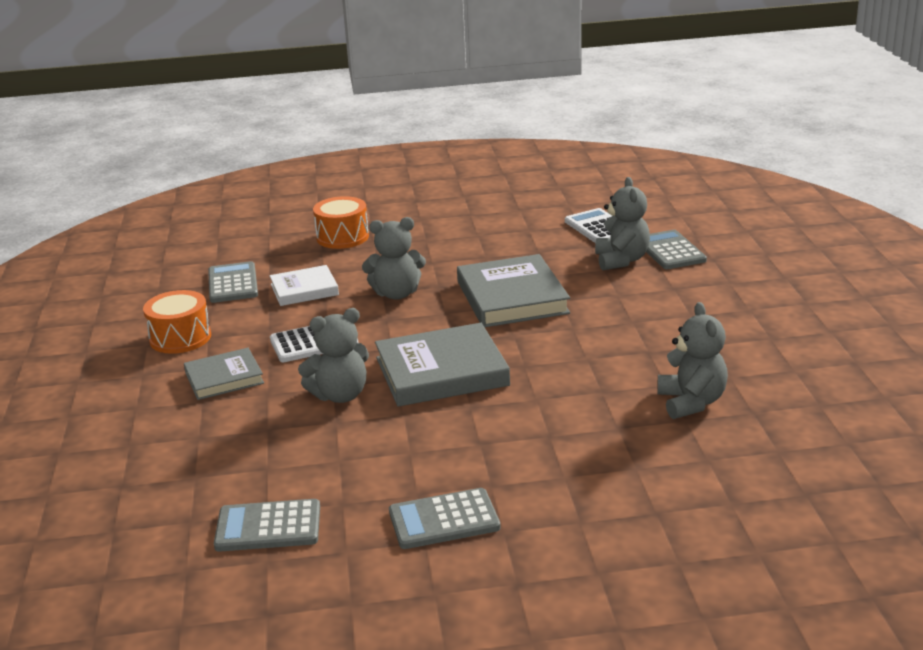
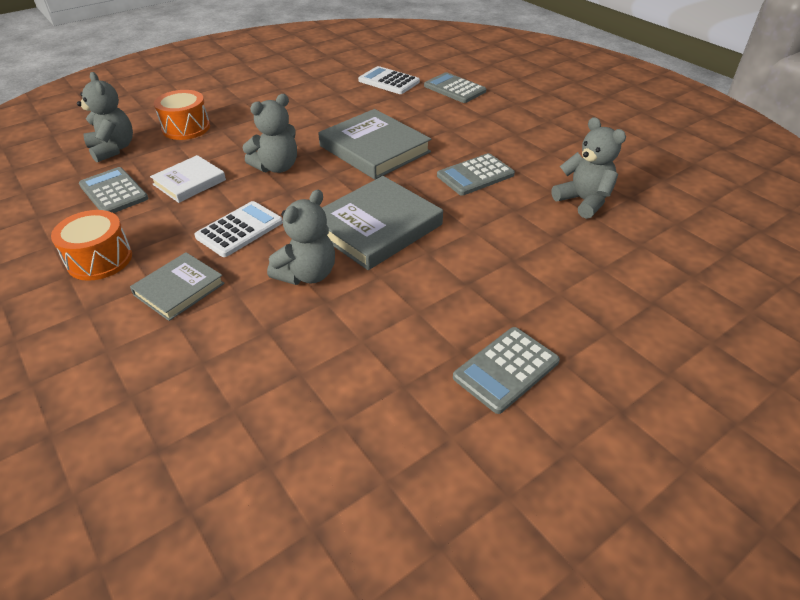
camera: 30 degrees left, 15 degrees up
(268, 527) = (355, 439): grey calculator -> grey calculator (475, 175)
(621, 260) = (427, 102): grey teddy bear -> grey teddy bear (113, 149)

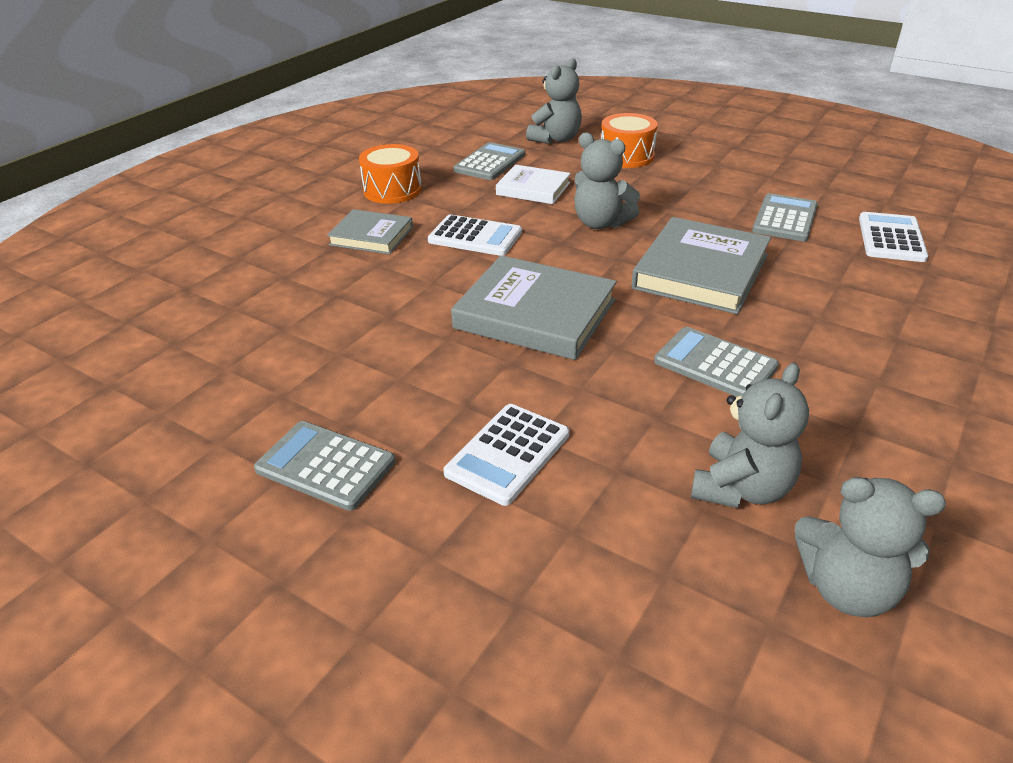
camera: 70 degrees right, 5 degrees down
(307, 274) = (426, 293): grey teddy bear -> grey teddy bear (847, 589)
(454, 89) = (947, 295): grey calculator -> grey calculator (785, 219)
(526, 276) = (508, 454): none -> white calculator

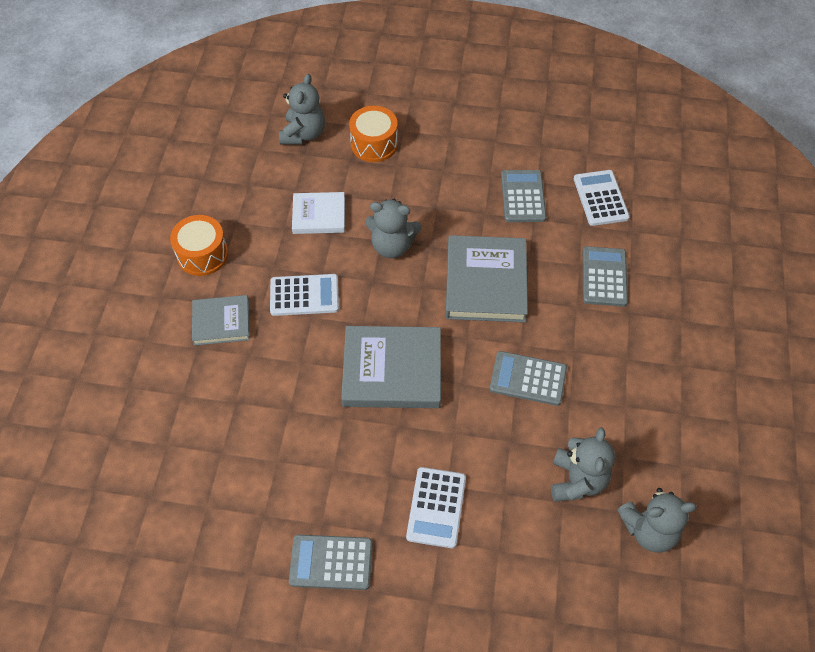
camera: 25 degrees left, 20 degrees up
(490, 162) = (264, 188): grey calculator -> grey calculator (604, 277)

